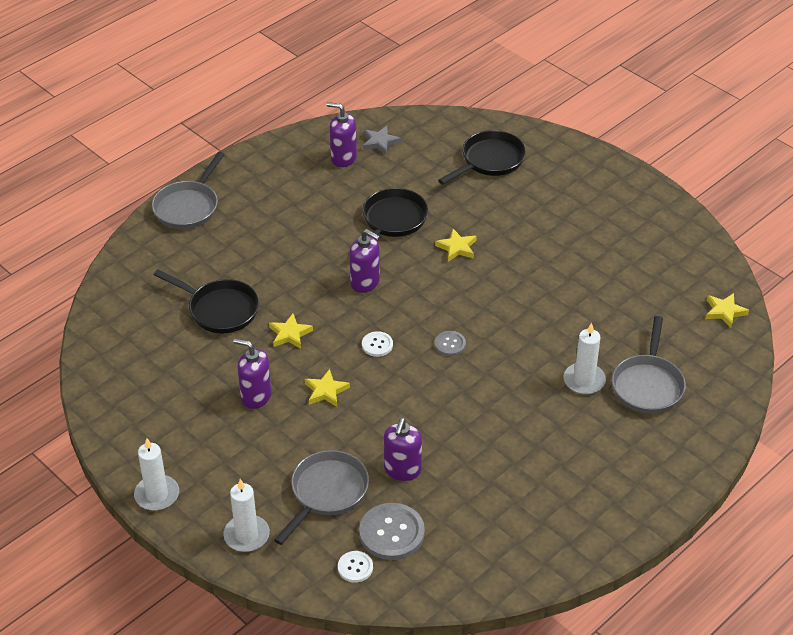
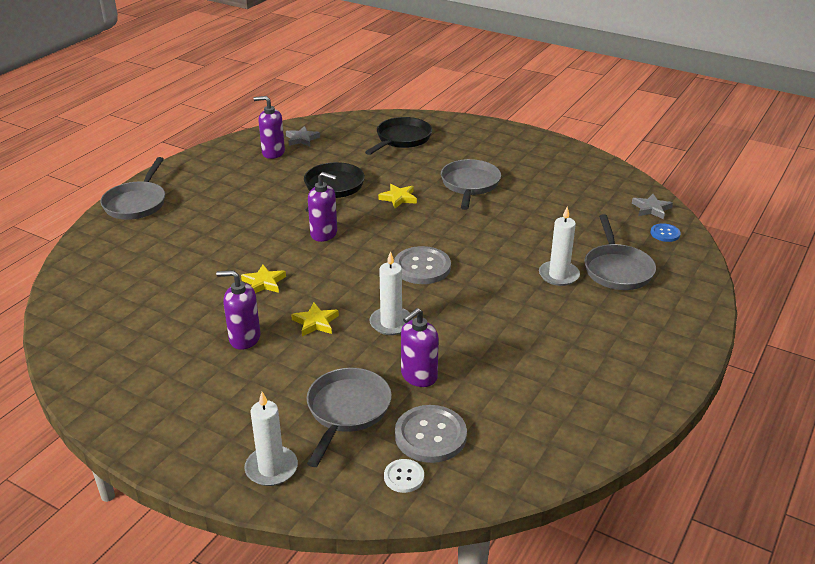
camera: 15 degrees left, 10 degrees down
(157, 495) = (157, 447): white candle -> white candle (391, 323)
(219, 309) = (187, 274): black pan -> none
(377, 345) = (353, 278): white button -> none
(402, 470) = (418, 376): purple soap dispenser -> purple soap dispenser turned 45 degrees clockwise
(450, 344) = (422, 267): grey button -> grey button, size x1.87
(540, 242) = (470, 185): none -> grey pan
(722, 348) = (665, 233): none -> blue button
(724, 312) = (651, 209): yellow star -> grey star

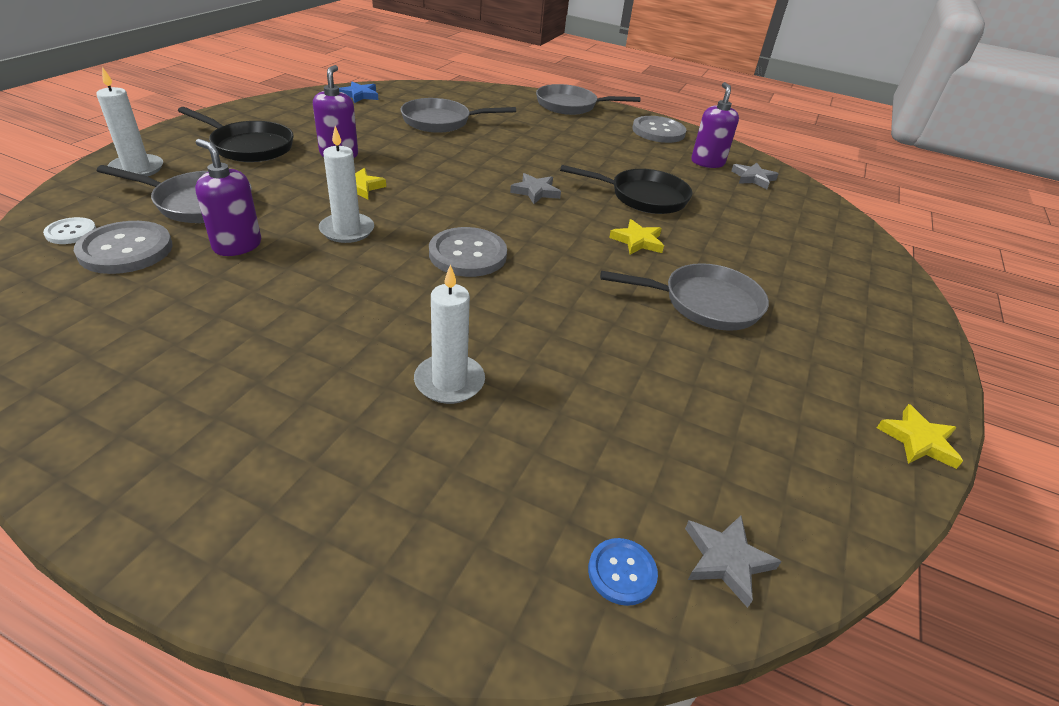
camera: 80 degrees right, 5 degrees up
(78, 336) = (359, 95): none -> blue star
(207, 165) = (658, 131): none -> grey button
(264, 282) = (434, 161): yellow star -> yellow star (918, 440)
(324, 234) = (535, 192): purple soap dispenser -> grey star
(402, 139) = (808, 247): black pan -> black pan (249, 147)
(617, 269) = (469, 463): grey pan -> grey pan (441, 121)

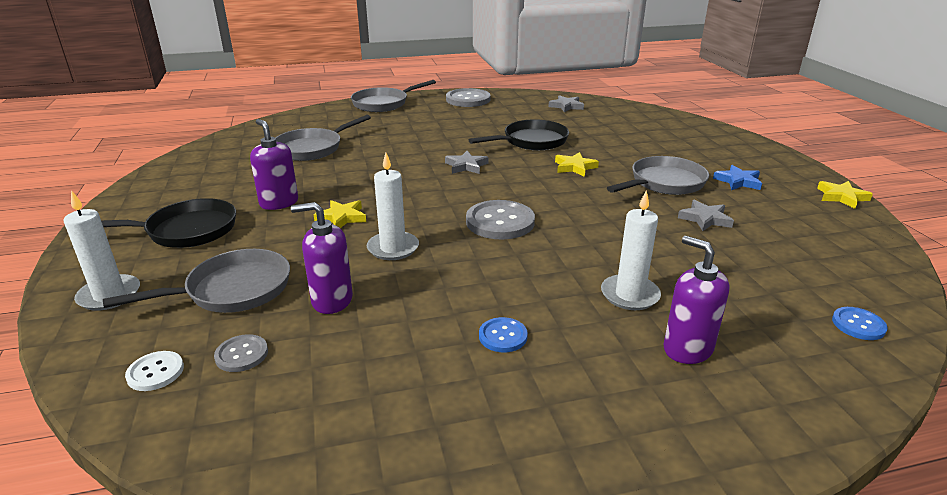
camera: 35 degrees left, 10 degrees down
(126, 250) = (241, 354): grey button -> grey button, size x0.53
(288, 345) = (503, 336): none -> blue button
(359, 95) = (205, 155): blue star -> blue star (738, 181)
(707, 162) = (528, 107): purple soap dispenser -> purple soap dispenser (687, 349)
(726, 560) = (876, 291): grey star -> grey star (705, 219)

